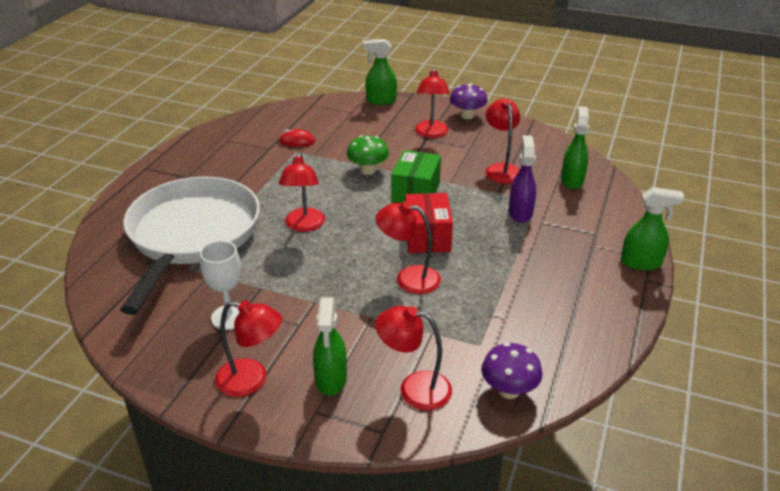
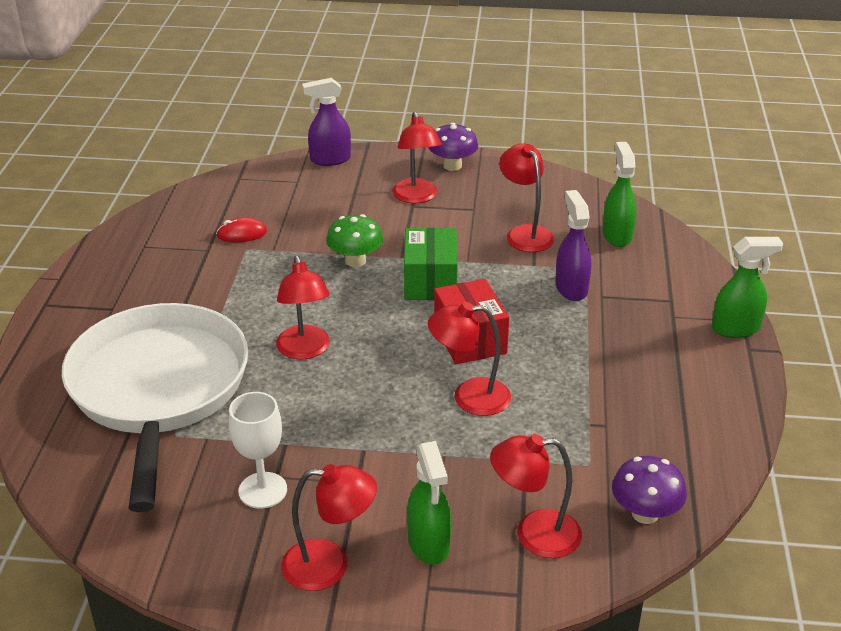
camera: 15 degrees left, 0 degrees up
(380, 100) = (330, 159): green spray bottle -> purple spray bottle

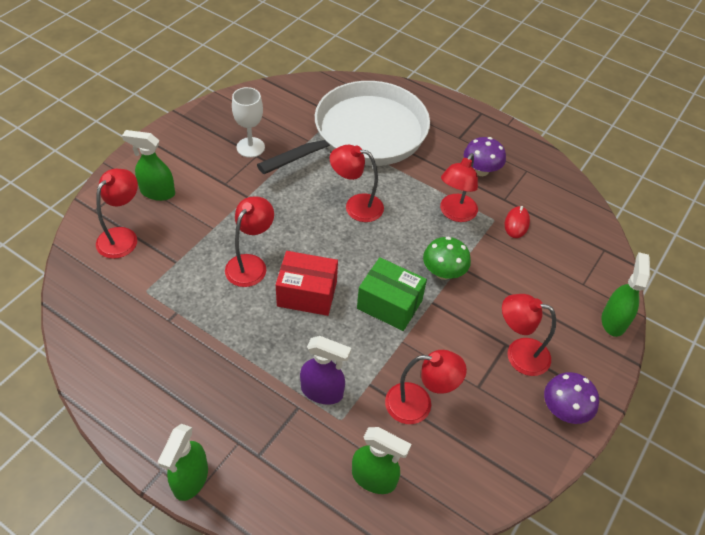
camera: 115 degrees right, 15 degrees up
(159, 389) = (364, 135): white pan -> white pan turned 60 degrees counterclockwise
(329, 565) = (179, 152): red lamp -> red lamp (455, 213)
(330, 159) = (613, 321): purple spray bottle -> green spray bottle
(645, 513) = (88, 294): purple mushroom -> purple mushroom (481, 170)

